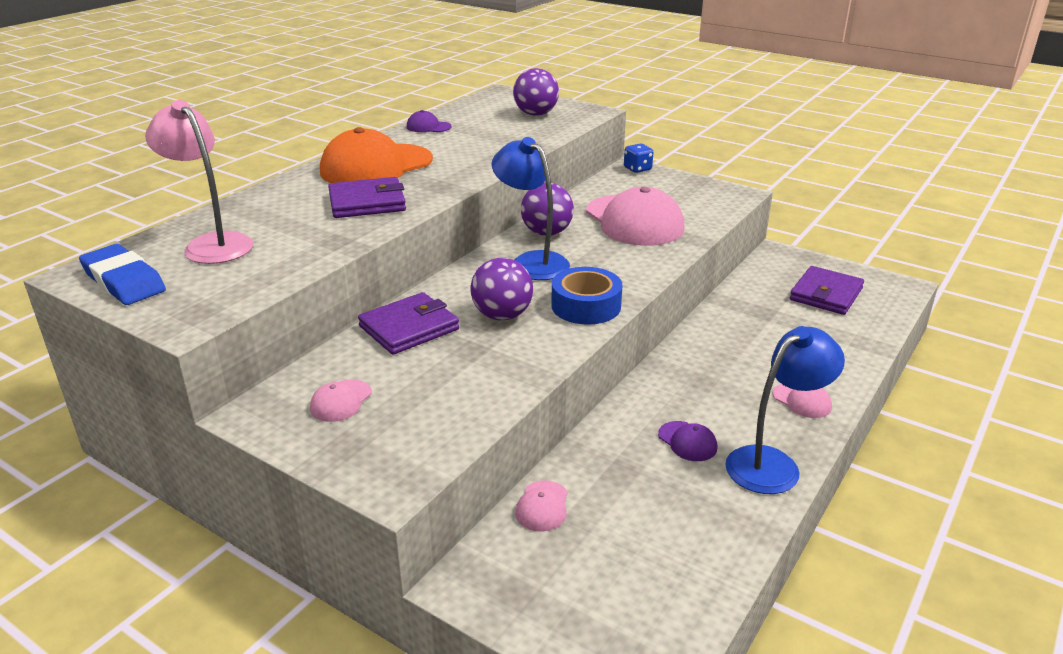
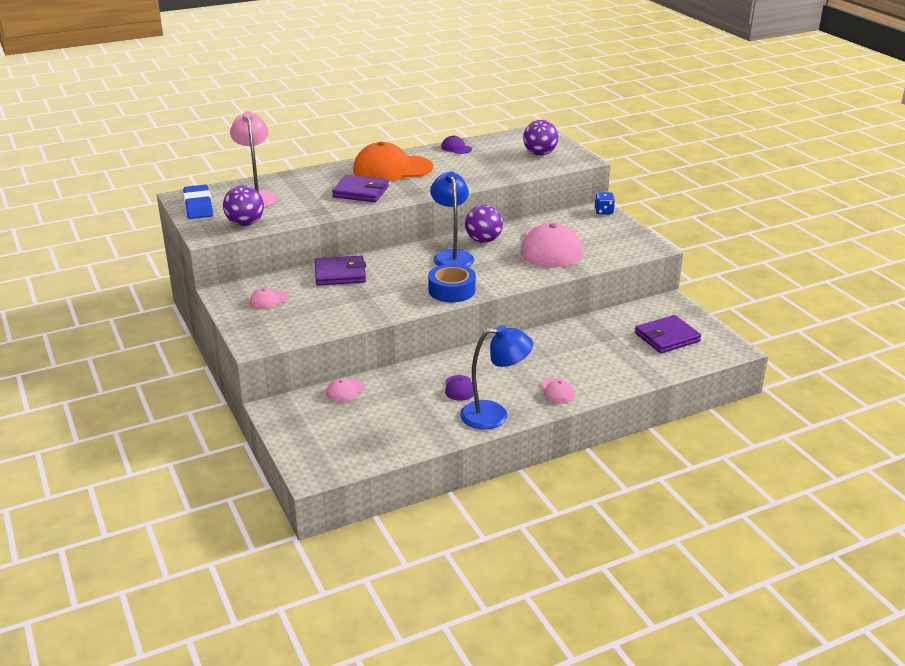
camera: 30 degrees right, 0 degrees up
(502, 315) = (397, 282): purple ball -> purple ball (245, 223)

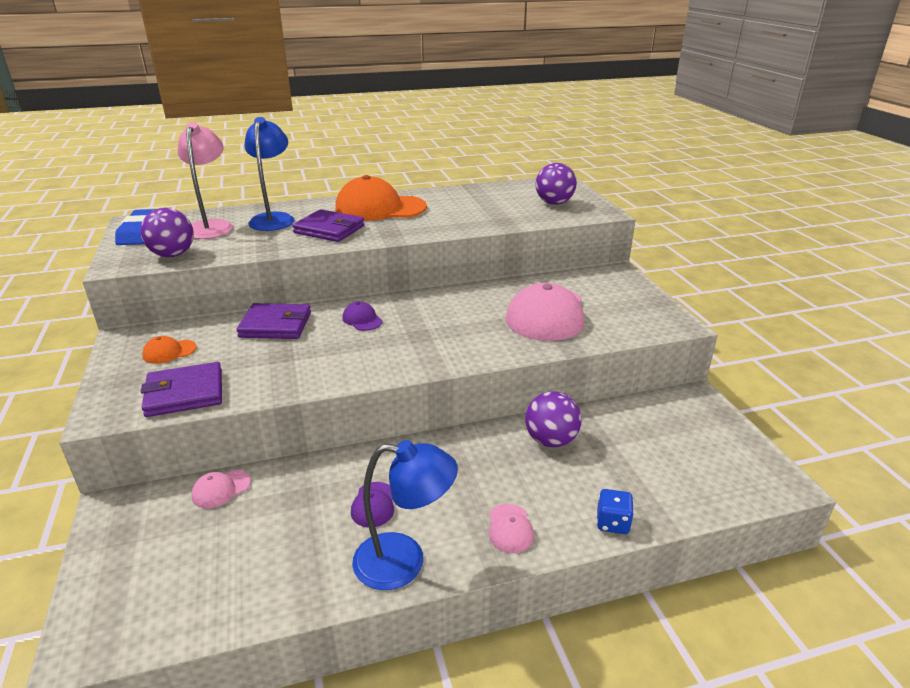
camera: 10 degrees right, 0 degrees up
(269, 300) = (169, 352): pink cap -> orange cap
(451, 290) = (399, 360): blue tape -> none
(452, 256) = (420, 314): blue lamp -> blue lamp (274, 219)
(456, 148) = (462, 192): purple cap -> purple cap (362, 319)
(483, 240) = (466, 298): purple ball -> purple ball (550, 440)
(603, 211) = (621, 275): blue dice -> blue dice (612, 523)
(667, 337) = (685, 453): purple wallet -> purple wallet (185, 393)

